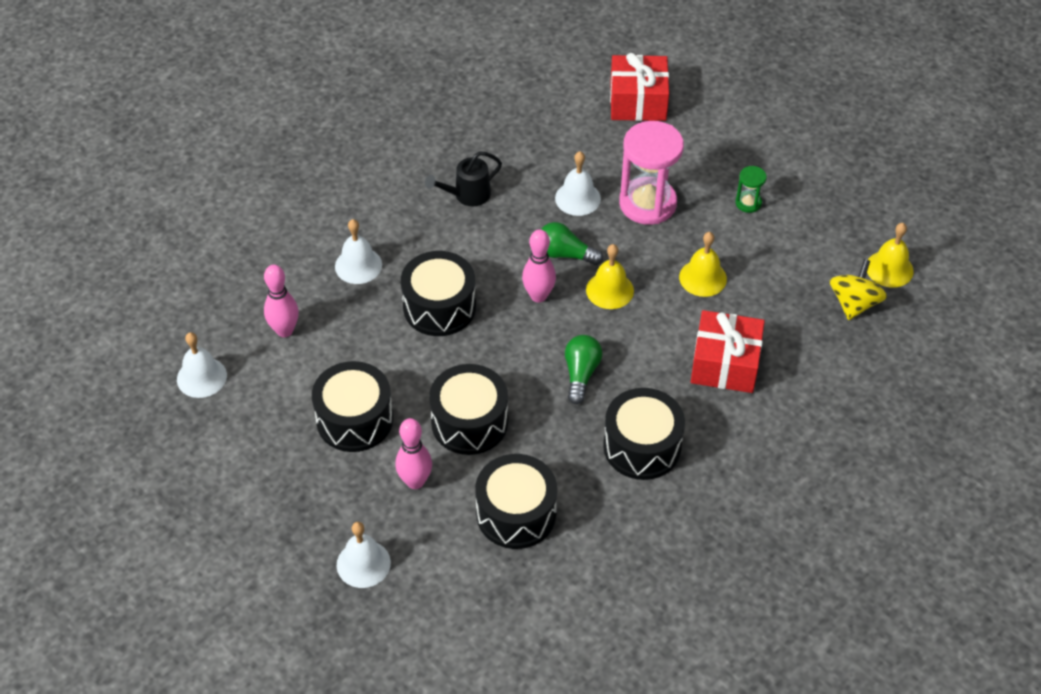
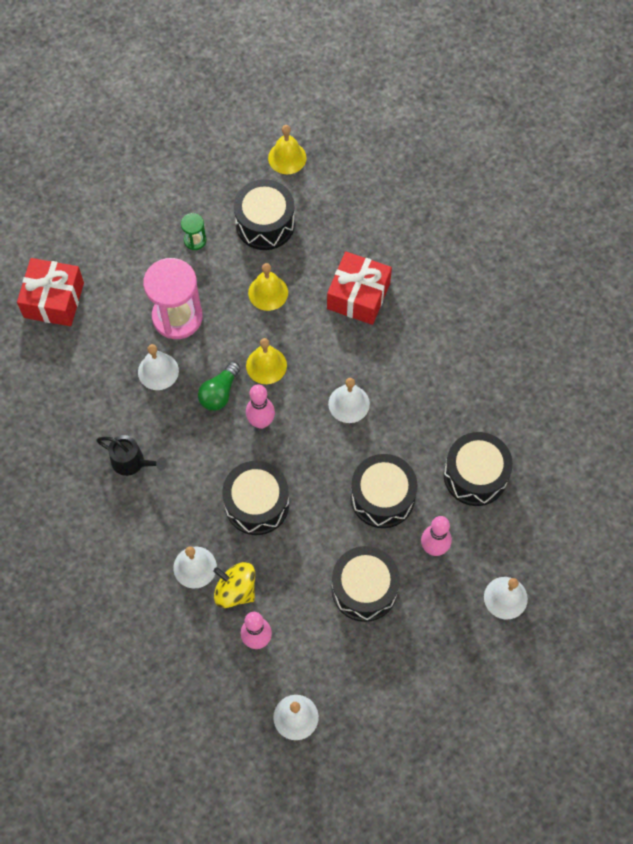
camera: 80 degrees left, 15 degrees up
(467, 195) = (132, 462): black watering can -> black watering can turned 45 degrees counterclockwise
(581, 374) = (349, 403): green light bulb -> white bell
(642, 446) = (427, 372): black drum -> black drum (265, 224)
(854, 303) = (316, 191): yellow spinning top -> yellow spinning top (235, 590)

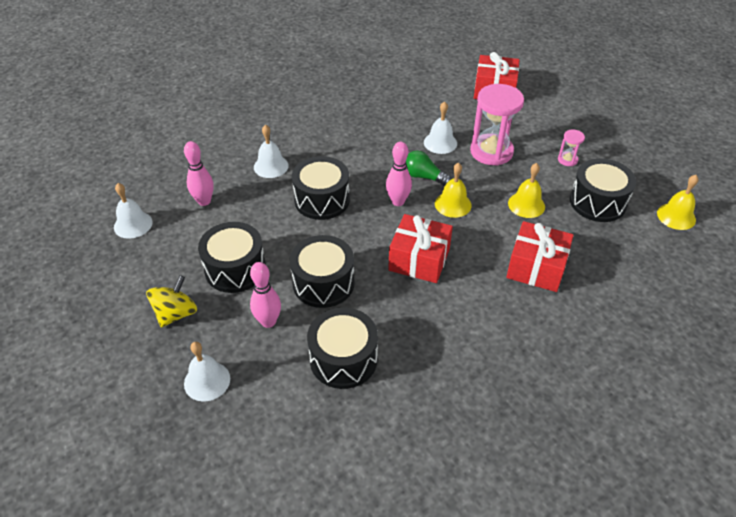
camera: 90 degrees right, 20 degrees down
(132, 462) = (360, 132): black watering can -> none
(195, 240) = (567, 160): green hourglass -> pink hourglass
(235, 590) = (248, 188): yellow spinning top -> yellow spinning top (176, 313)
(349, 403) = (419, 259): white bell -> red gift

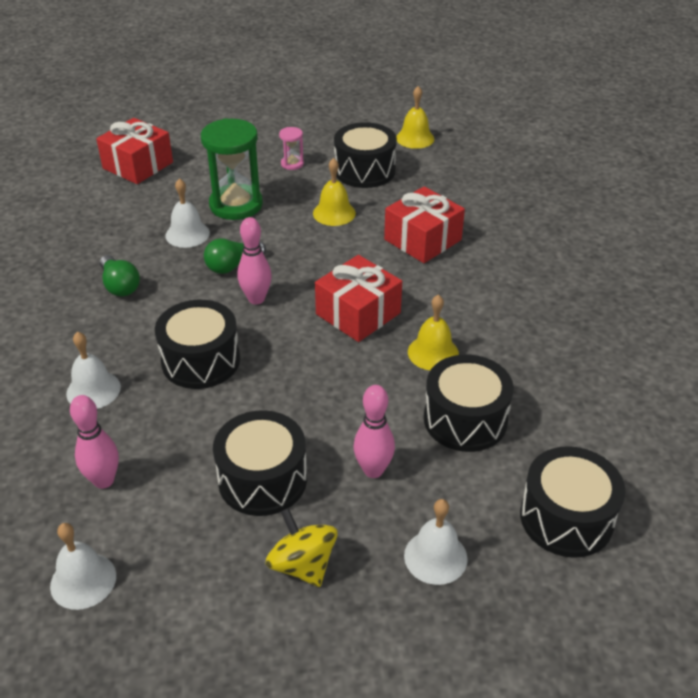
camera: 65 degrees left, 5 degrees down
(323, 283) = (342, 402): black drum -> black drum (566, 518)
(367, 136) = (120, 286): none -> green light bulb
(453, 204) = (294, 260): yellow bell -> yellow bell (433, 352)
(491, 152) = (236, 205): pink hourglass -> green hourglass

